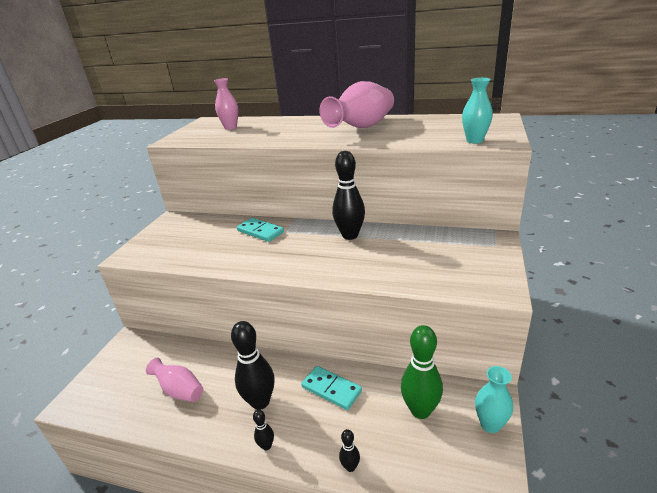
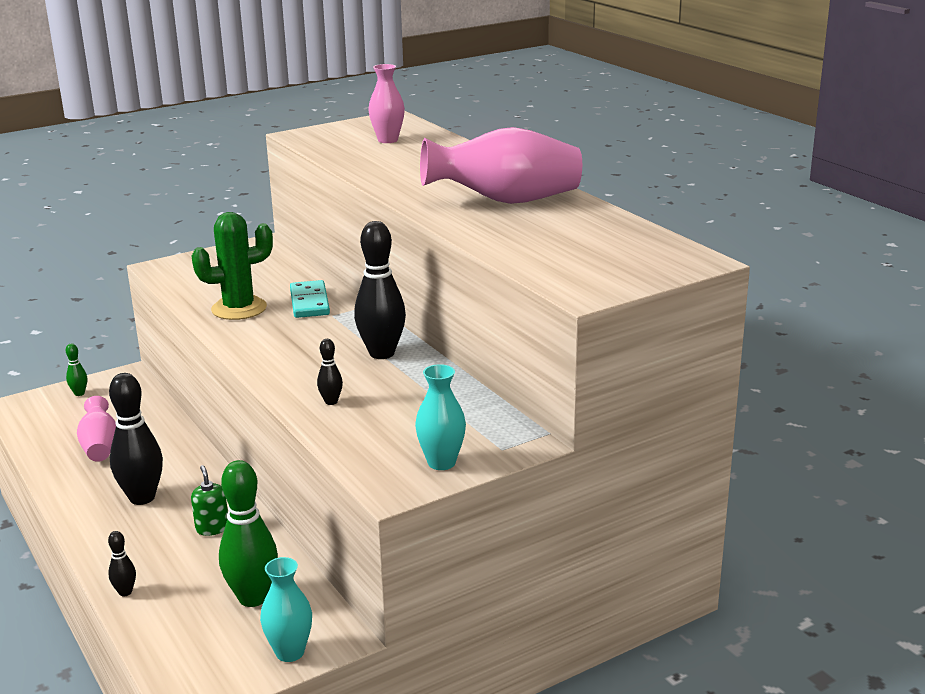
camera: 40 degrees right, 5 degrees down
(110, 368) = (79, 393): none -> green bowling pin
(226, 253) = (239, 309): none -> green cactus
(266, 446) = (94, 533): black bowling pin -> black bowling pin (331, 402)
(331, 389) = (212, 528): turquoise domino -> green soap dispenser
(474, 140) = (559, 275): turquoise vase -> turquoise vase (441, 463)

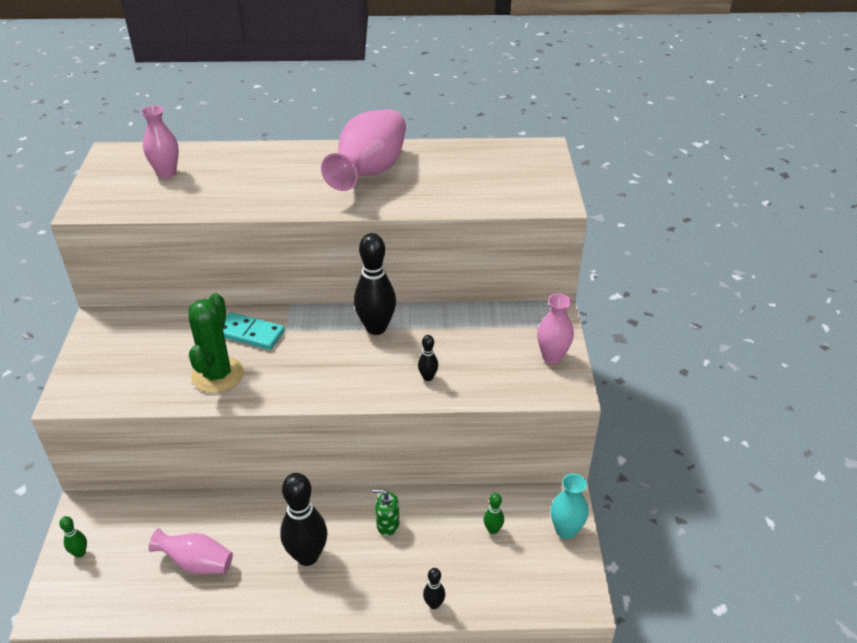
camera: 60 degrees left, 15 degrees up
(253, 598) = (493, 530): green bowling pin -> green bowling pin, size x0.46
(441, 463) = (552, 357): turquoise vase -> pink vase

